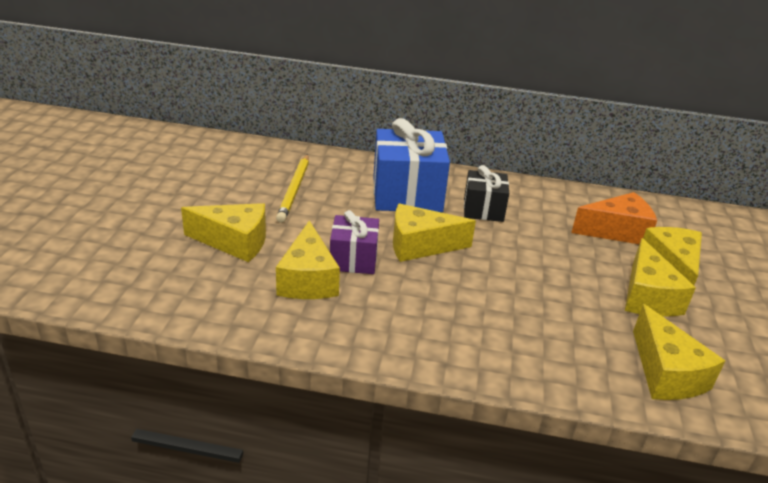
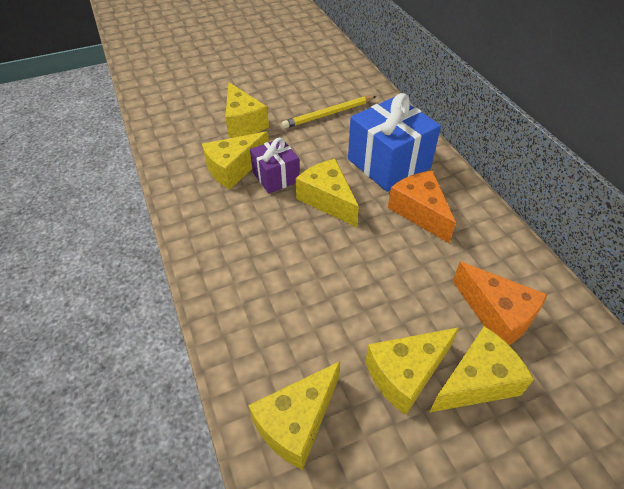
camera: 60 degrees right, 15 degrees up
(483, 209) = (420, 212): black gift -> orange cheese

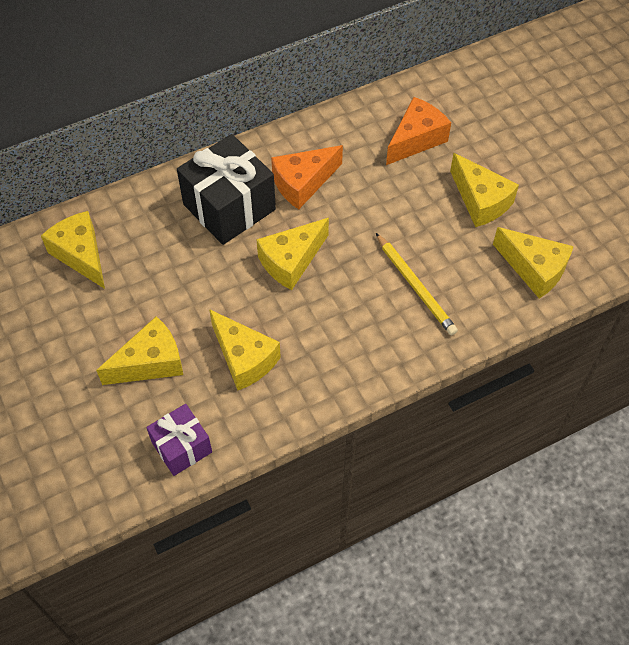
camera: 95 degrees left, 10 degrees up
(276, 177) = (257, 313): purple gift -> purple gift (182, 447)
(328, 114) = (134, 267): yellow pencil -> yellow pencil (415, 286)
(388, 163) = (229, 207): blue gift -> black gift
(477, 382) = (478, 158): yellow cheese -> yellow cheese (81, 255)

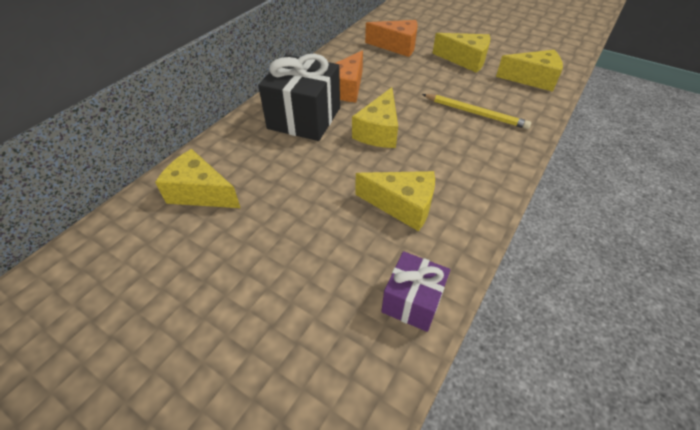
camera: 30 degrees left, 10 degrees down
(150, 363) = (326, 245): yellow cheese -> none
(416, 139) = (397, 46): orange cheese -> orange cheese turned 90 degrees clockwise

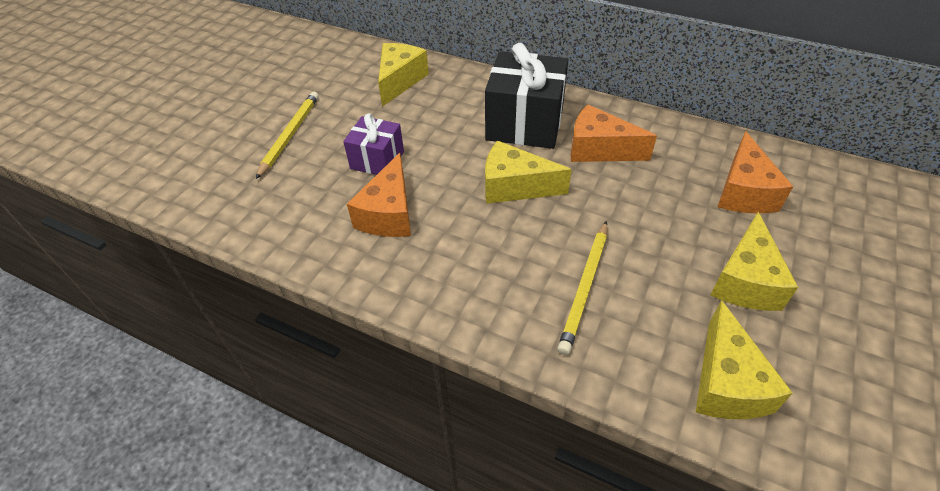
camera: 85 degrees right, 0 degrees up
(261, 294) = (290, 135): none -> yellow pencil
(402, 206) = (388, 213): yellow cheese -> orange cheese
(412, 301) = (270, 225): purple gift -> purple gift (377, 160)

